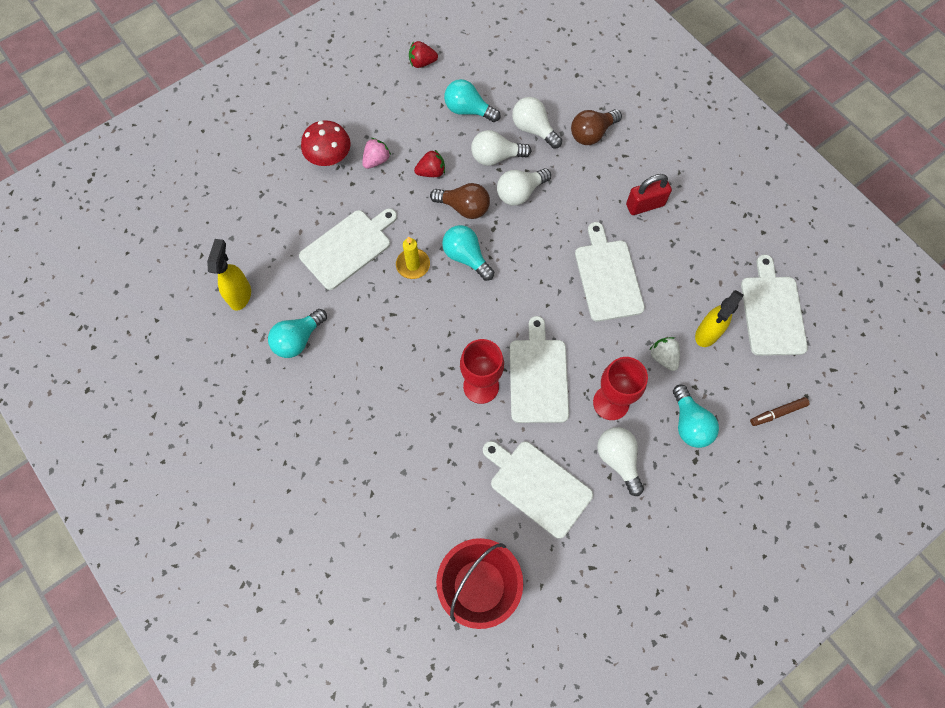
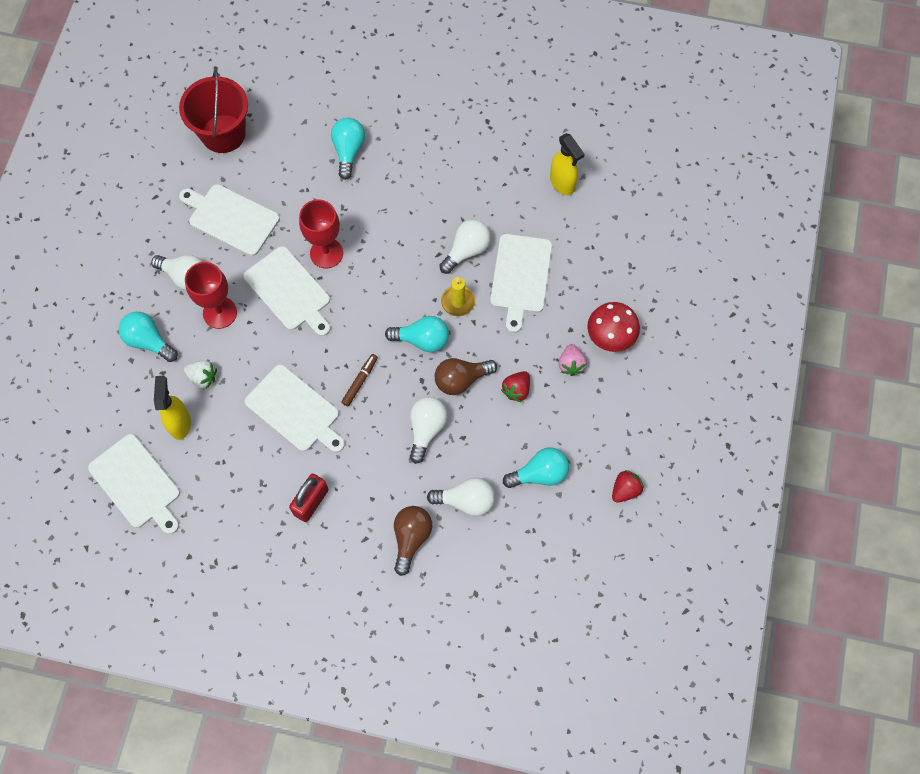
camera: 140 degrees right, 0 degrees up
(298, 339) = (489, 186): turquoise light bulb -> turquoise light bulb (348, 151)
(496, 157) = (475, 447): white light bulb -> white light bulb (467, 251)
(537, 486) = (231, 218): white cutting board -> white cutting board turned 150 degrees counterclockwise
(777, 413) = (84, 400): brown marker -> brown marker (360, 381)

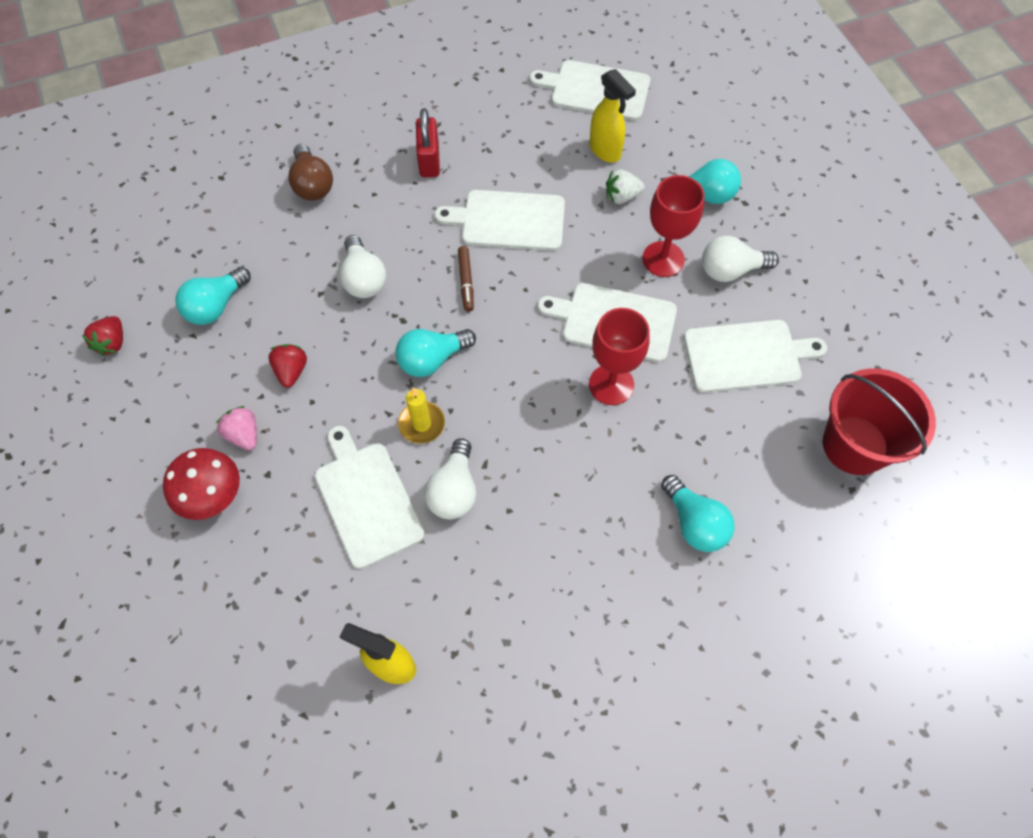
camera: 145 degrees right, 5 degrees down
(461, 380) = (360, 345): brown light bulb -> none
(466, 501) = (279, 242): white light bulb -> none

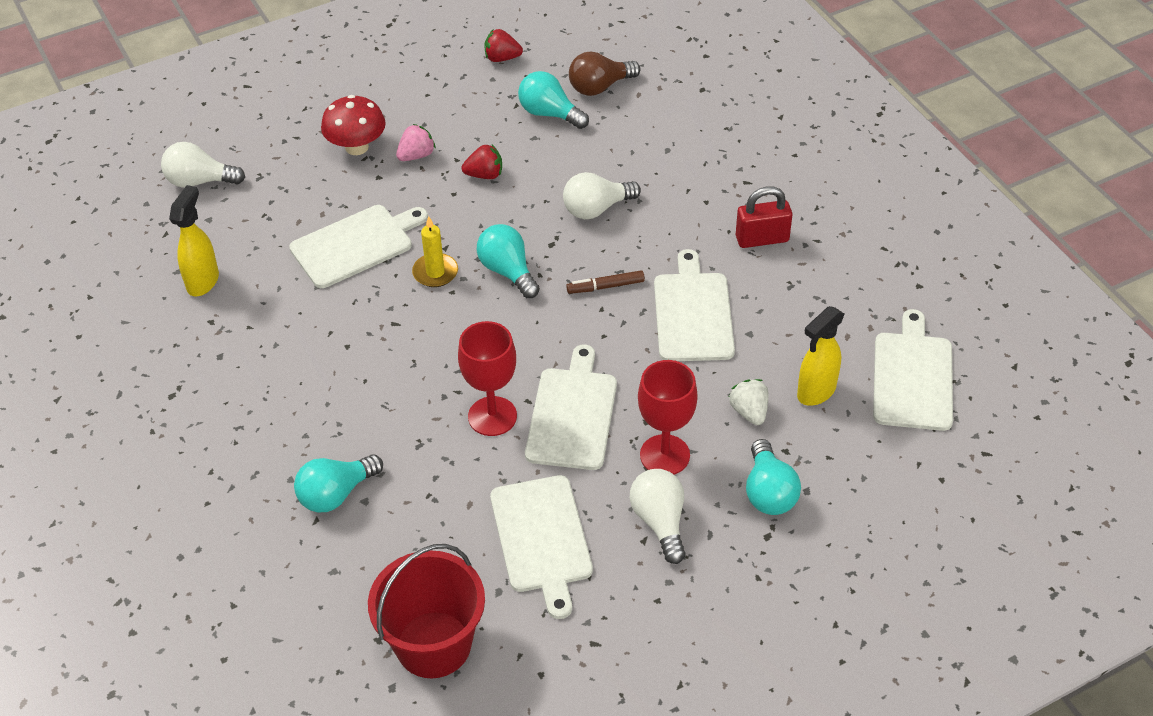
camera: 85 degrees right, 15 degrees down
(312, 184) = (707, 154): brown light bulb -> brown light bulb (599, 87)
(454, 490) = (366, 304): white light bulb -> white light bulb (199, 181)

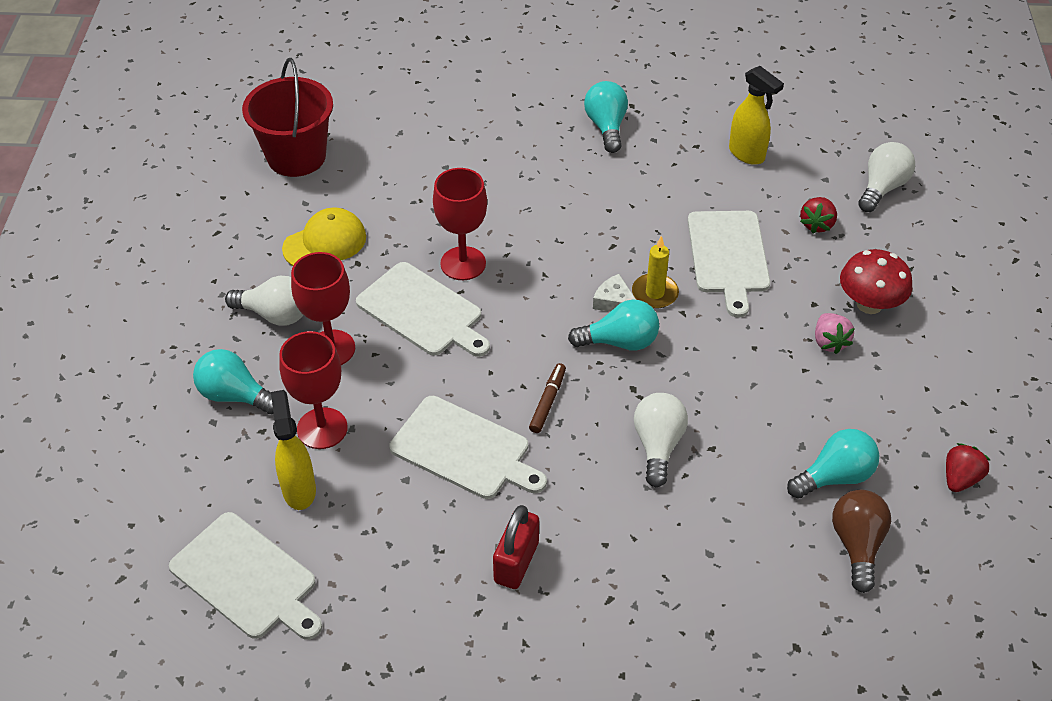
camera: 120 degrees right, 0 degrees up
(336, 494) = (464, 155): turquoise light bulb -> turquoise light bulb (606, 127)
(464, 293) = (614, 302): none -> white cheese
(485, 175) = (767, 381): red strawberry -> red strawberry (816, 224)
(542, 539) = (325, 243): white cutting board -> yellow cap
(749, 412) = (322, 428): white strawberry -> red goblet

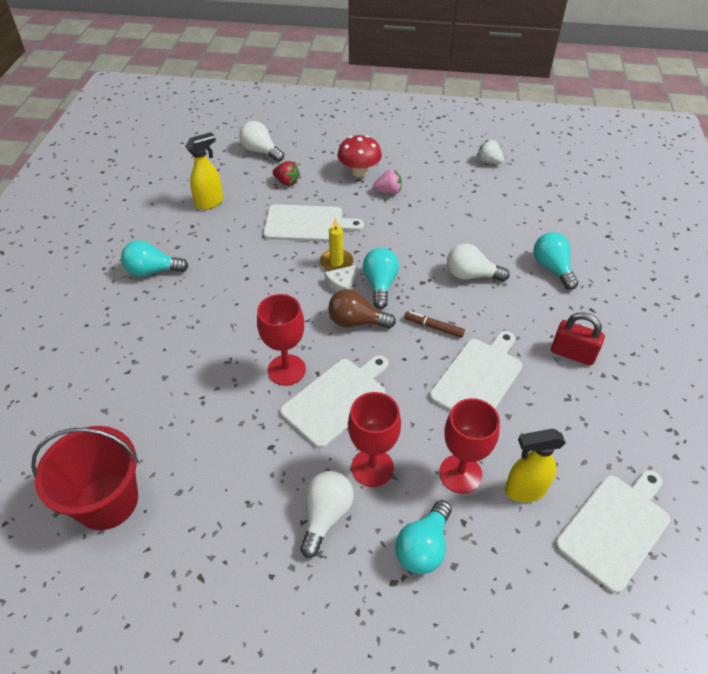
camera: 85 degrees left, 0 degrees up
(325, 243) = (239, 473): yellow cap -> none
(834, 476) = (490, 205): turquoise light bulb -> turquoise light bulb (552, 268)
(857, 545) = (537, 204): brown light bulb -> brown light bulb (356, 322)
(960, 478) = (489, 161): red strawberry -> white strawberry

